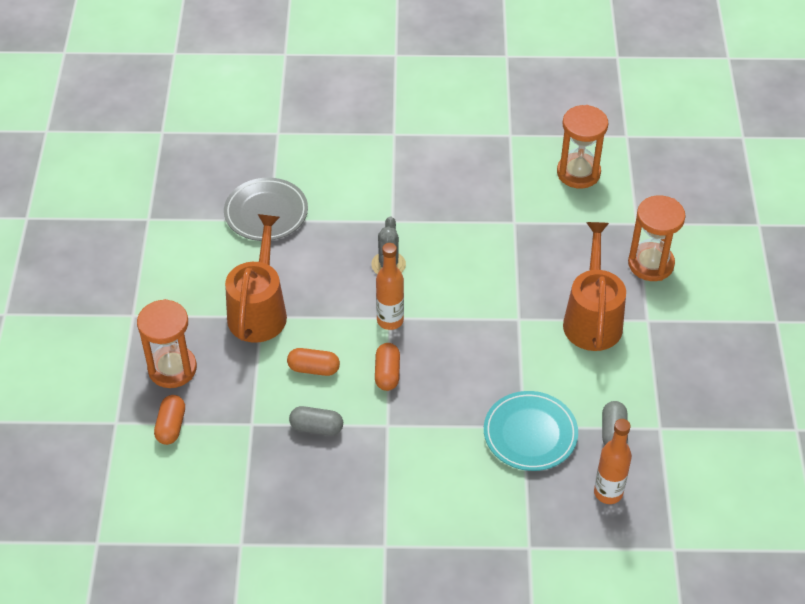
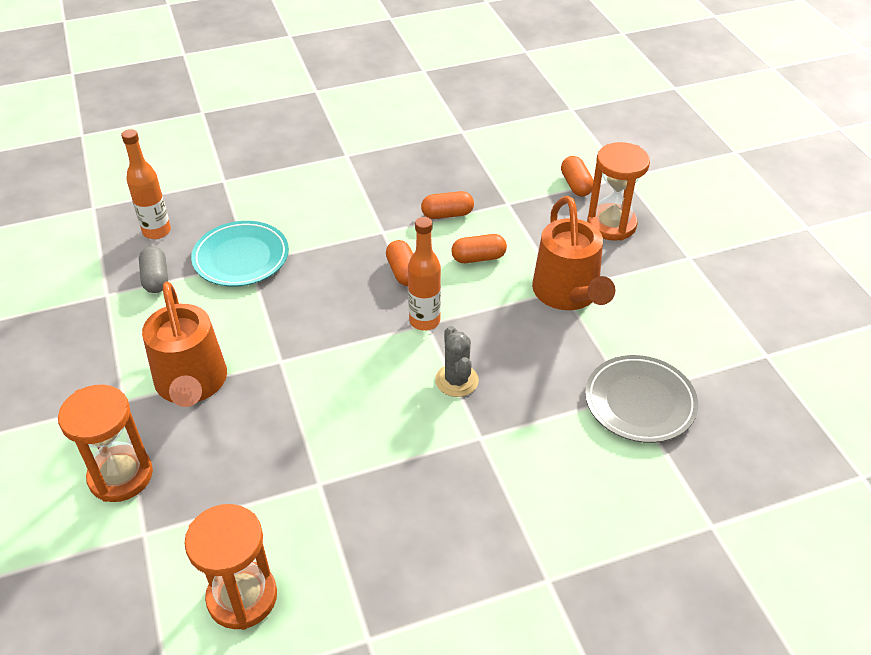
camera: 160 degrees right, 5 degrees down
(316, 427) = (447, 214): grey capsule -> orange capsule

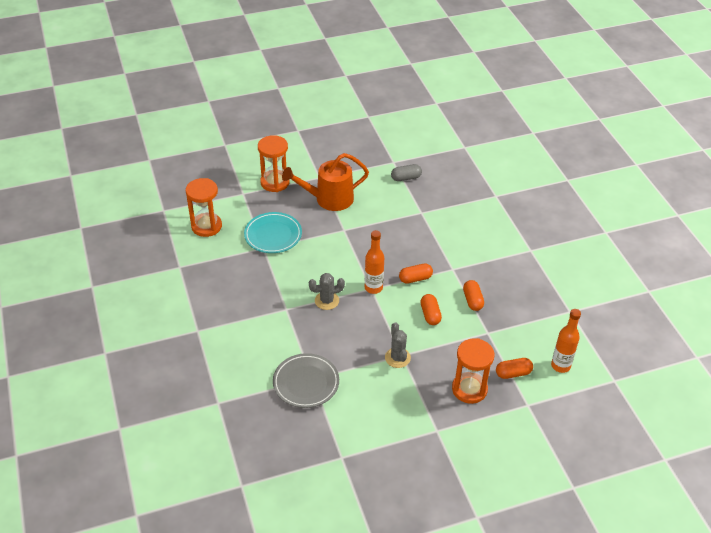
camera: 90 degrees right, 0 degrees up
(157, 231) = (445, 174): orange bottle -> orange bottle (560, 366)
(241, 257) = (425, 209): turquoise plate -> turquoise plate (273, 235)
(568, 294) = (397, 358): orange watering can -> grey cactus

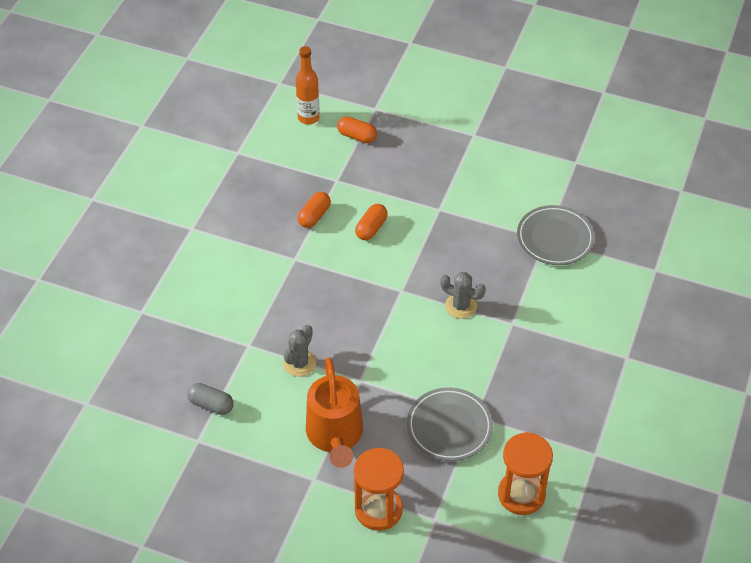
camera: 140 degrees left, 5 degrees up
(273, 235) = (449, 427): turquoise plate -> grey plate
(329, 199) = (335, 436): orange watering can -> orange watering can turned 60 degrees clockwise
(373, 288) = (398, 290): orange bottle -> none
(397, 358) = (446, 209): grey cactus -> grey cactus (299, 363)
(415, 278) = (344, 272): orange capsule -> none
(469, 389) = (410, 147): orange hourglass -> none

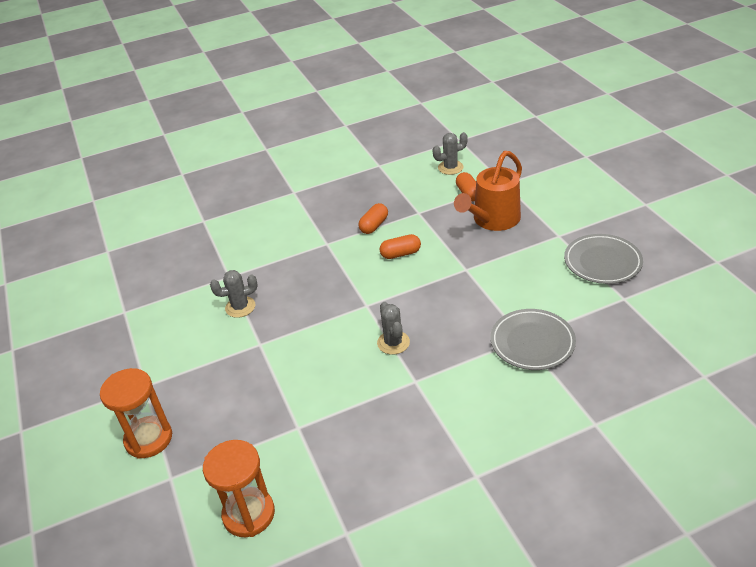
camera: 50 degrees right, 10 degrees down
(211, 405) = (160, 296): grey capsule -> none
(308, 118) = (450, 167): orange bottle -> grey cactus
(314, 216) = (374, 225): orange capsule -> orange capsule turned 45 degrees counterclockwise
(335, 436) = (195, 368): orange watering can -> orange watering can (492, 220)
(449, 427) = (270, 420): grey plate -> grey plate (602, 262)

